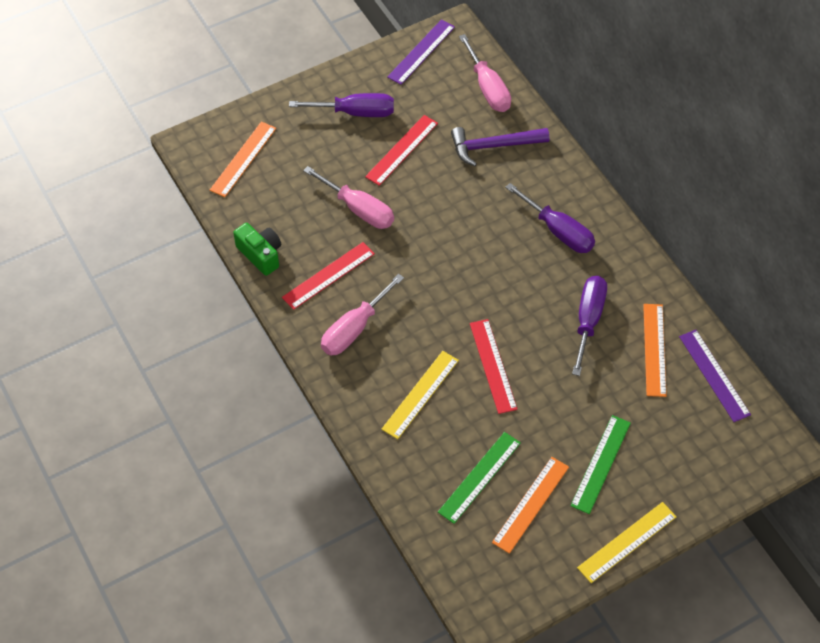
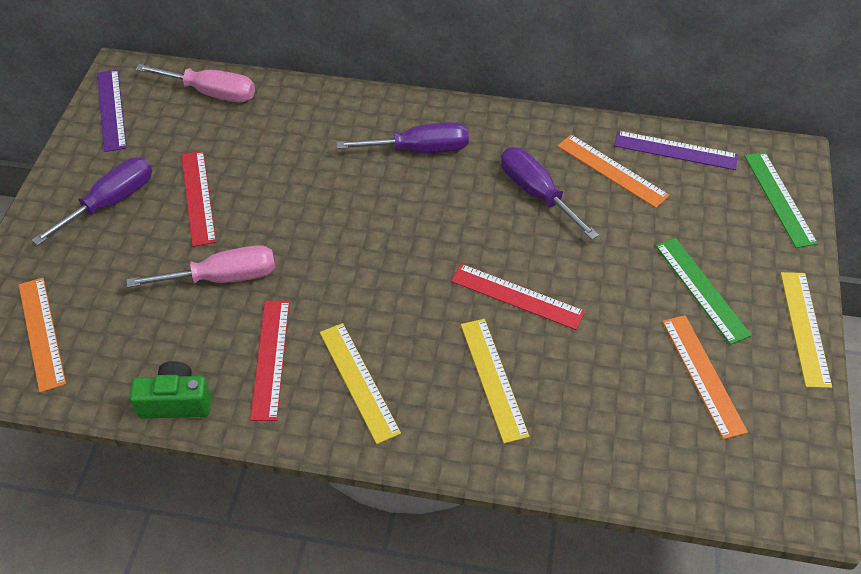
camera: 50 degrees left, 5 degrees down
(354, 329) = (358, 381): pink screwdriver -> yellow ruler
(479, 477) = (636, 396): green ruler -> green ruler (779, 199)
(493, 146) = (277, 131): purple hammer -> none

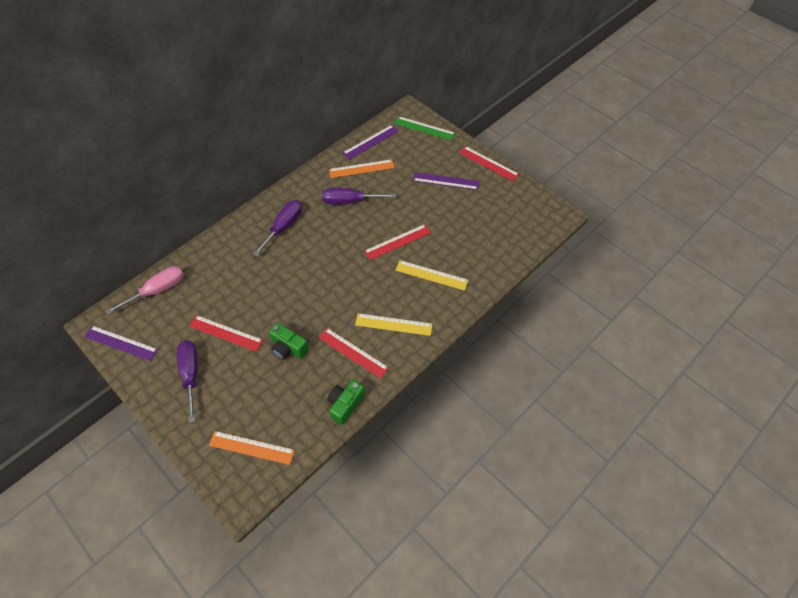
camera: 55 degrees left, 5 degrees up
(223, 278) = (288, 348): pink screwdriver -> green camera
(701, 289) = (446, 181): green ruler -> purple ruler
(703, 375) = (484, 207): orange ruler -> none
(804, 328) = (488, 163): yellow ruler -> red ruler

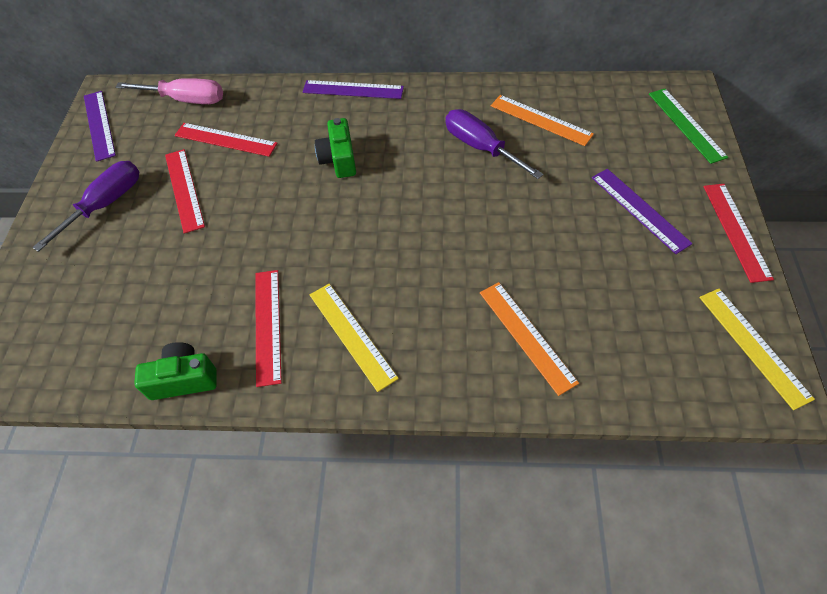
camera: 50 degrees right, 0 degrees up
(251, 448) = (50, 332): orange ruler -> orange ruler (526, 336)
(284, 227) = (374, 124): purple screwdriver -> none
(288, 348) = (215, 257): green camera -> green camera (339, 159)
(371, 142) = (590, 97): purple ruler -> purple ruler (353, 90)
(397, 242) = (480, 238): red ruler -> red ruler (225, 140)
(431, 275) = (473, 315): yellow ruler -> yellow ruler (753, 346)

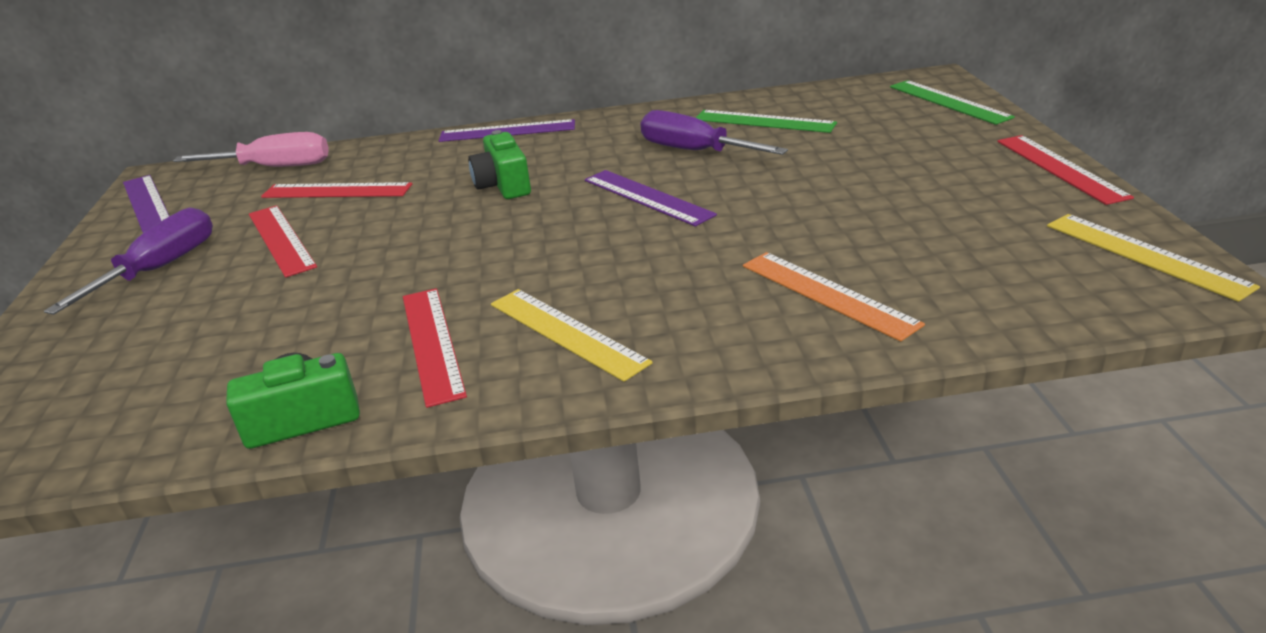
camera: 10 degrees left, 25 degrees down
(540, 120) = (764, 121): orange ruler -> green ruler
(639, 209) = (927, 169): purple ruler -> purple ruler (647, 197)

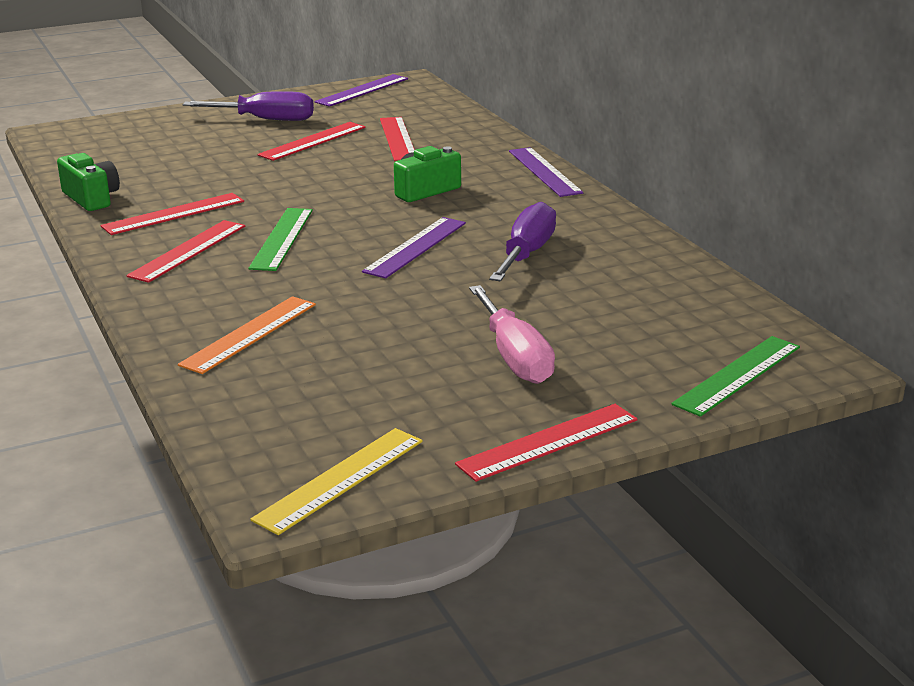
camera: 70 degrees right, 5 degrees down
(275, 167) = (436, 110): pink screwdriver -> pink screwdriver (514, 357)
(566, 333) = (188, 250): yellow ruler -> red ruler
(764, 121) = (620, 277): green ruler -> green ruler (281, 238)

